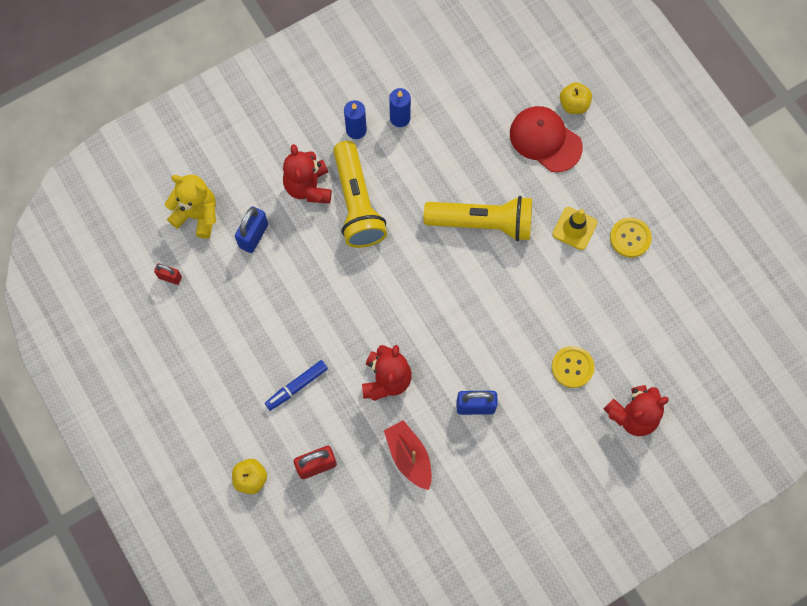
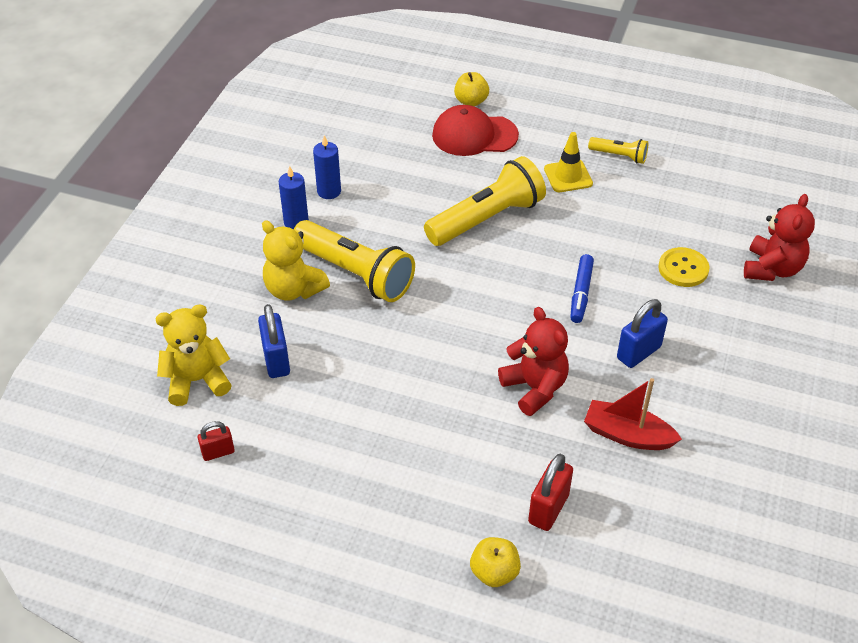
camera: 40 degrees left, 25 degrees down
(296, 386) = (454, 455): blue marker -> blue marker (581, 293)
(308, 187) = (294, 289): red teddy bear -> yellow teddy bear
(630, 238) = (619, 156): yellow button -> yellow flashlight

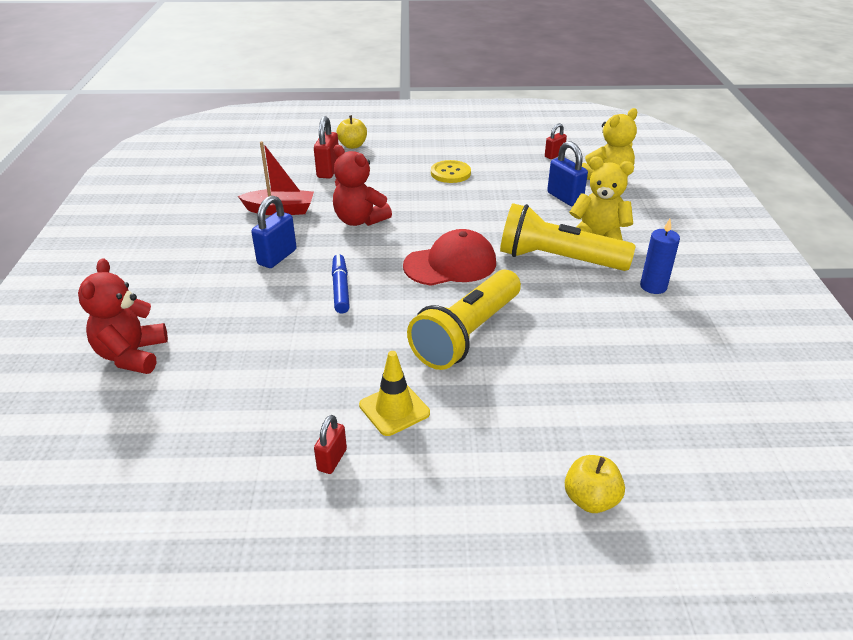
camera: 160 degrees right, 10 degrees down
(329, 191) = (653, 322): blue candle -> none
(474, 135) = (547, 438): red cap -> red cap (450, 264)
(619, 156) = (332, 460): yellow flashlight -> red padlock
(683, 268) = (236, 333): yellow button -> yellow button (450, 173)

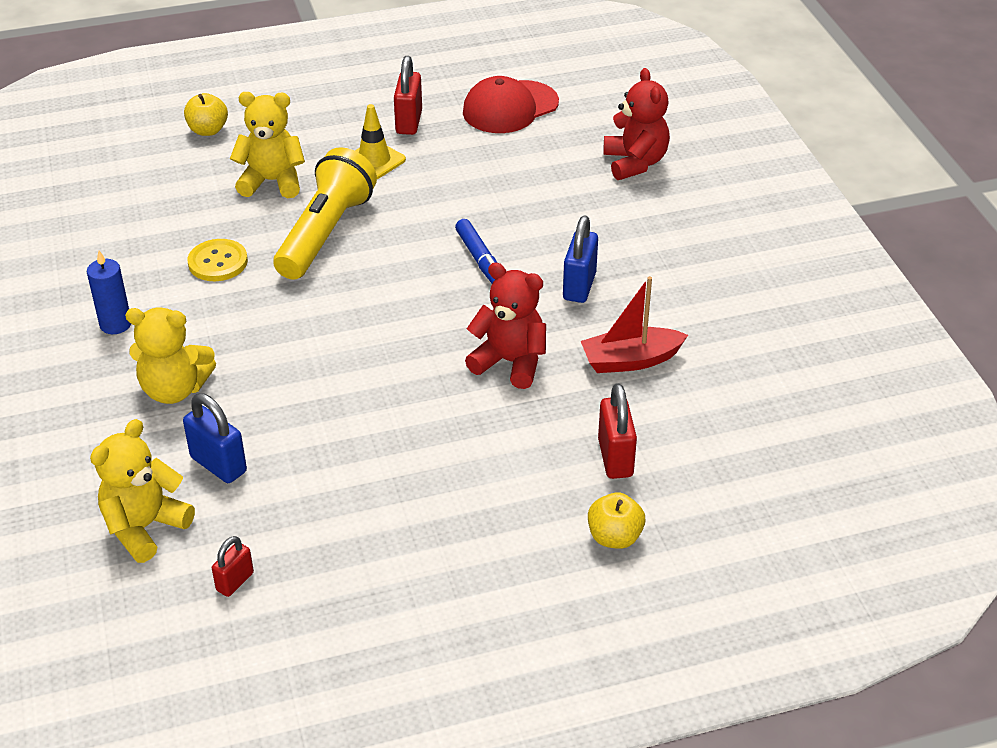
camera: 165 degrees right, 5 degrees up
(332, 460) = (409, 122): red padlock -> red padlock, size x1.61
(450, 173) = (412, 491): yellow button -> yellow button (218, 262)
(450, 264) = (364, 313): red cap -> red cap (510, 107)
(513, 402) = (272, 181): none -> yellow teddy bear
(558, 259) = (230, 344): yellow flashlight -> none

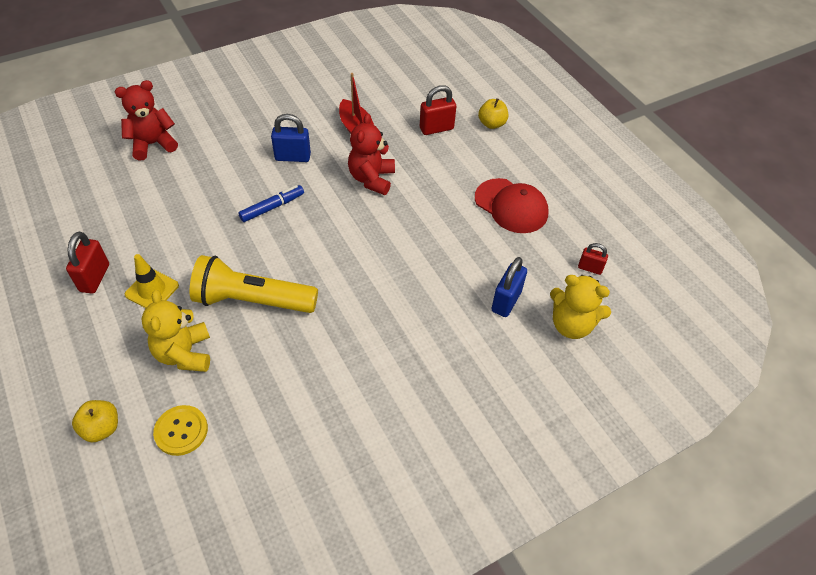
camera: 105 degrees left, 10 degrees up
(115, 324) = (388, 410): blue candle -> none
(174, 389) = (447, 347): yellow teddy bear -> none
(218, 262) = (299, 362): yellow button -> yellow button (181, 431)
(409, 122) = (94, 278): red padlock -> red padlock turned 75 degrees counterclockwise
(510, 107) = (76, 218): red cap -> red cap (511, 206)

